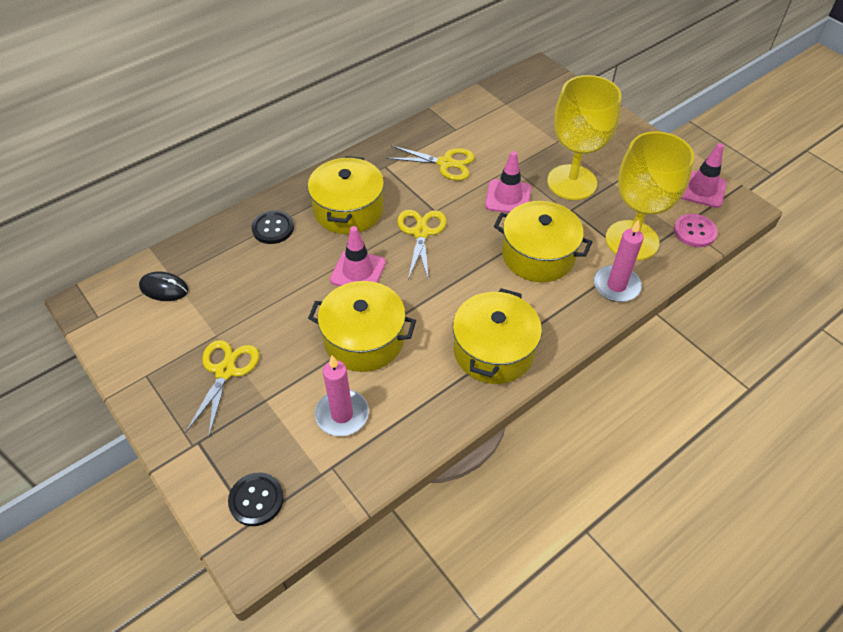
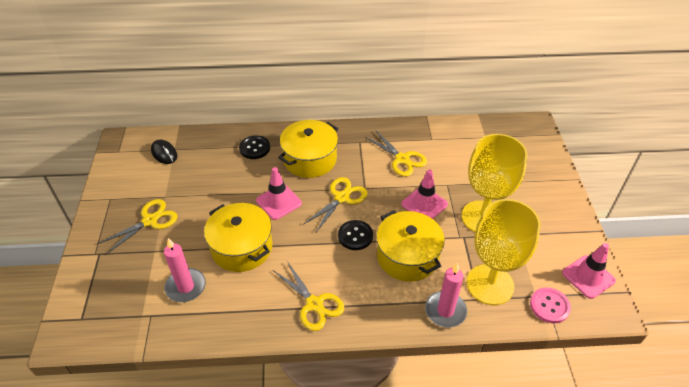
camera: 35 degrees right, 5 degrees down
(256, 500) = (95, 307): black button -> black button (355, 236)
(493, 351) = (314, 304): yellow pot -> yellow scissors

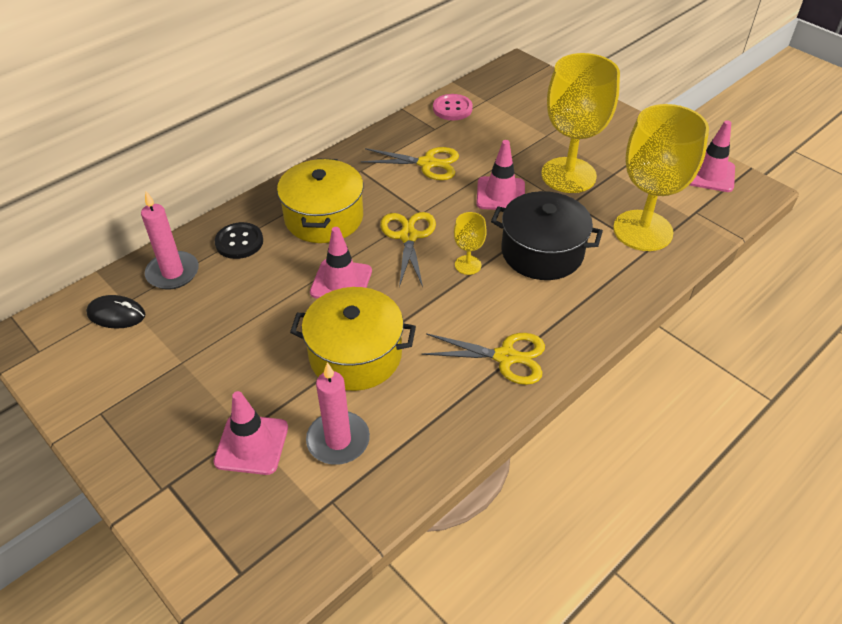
camera: 40 degrees left, 0 degrees up
(149, 260) = (251, 444): none -> pink traffic cone
(150, 221) = (195, 401): yellow scissors -> none
(355, 236) = (468, 265): black button -> yellow goblet
(407, 256) = (542, 252): yellow pot -> black pot
(445, 311) = (633, 278): pink candle -> pink candle (173, 273)
(549, 306) = (709, 217): pink button -> pink button (452, 108)

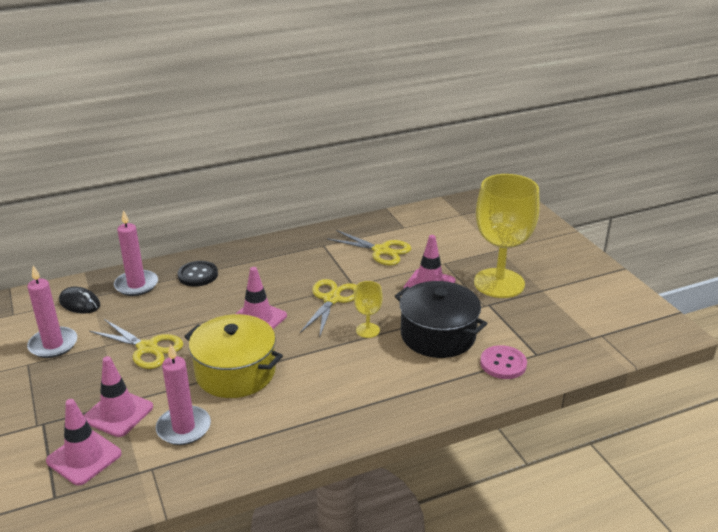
camera: 20 degrees right, 15 degrees down
(117, 378) = (53, 345): none -> pink candle
(324, 217) = (273, 272): yellow pot -> none
(452, 108) = (428, 215): pink button -> pink button (503, 364)
(505, 357) = (356, 404): yellow scissors -> yellow scissors (147, 348)
(642, 230) = (540, 339): yellow goblet -> none
(709, 174) = (634, 309): pink traffic cone -> pink traffic cone (84, 457)

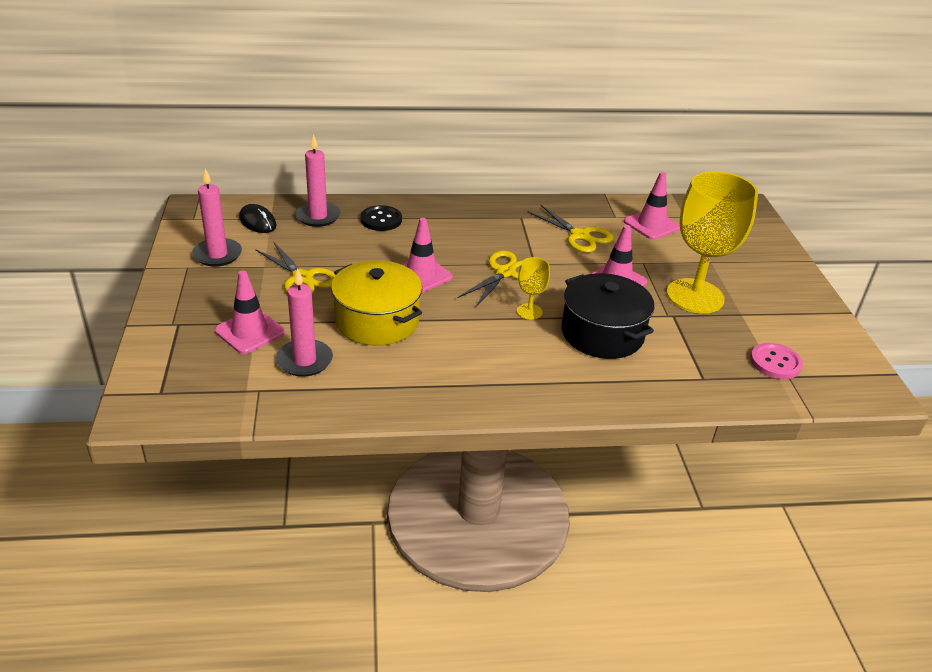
camera: 15 degrees right, 5 degrees up
(84, 457) = (201, 364): pink traffic cone -> pink traffic cone (651, 225)
(503, 364) = (661, 379): pink button -> pink button (775, 362)

